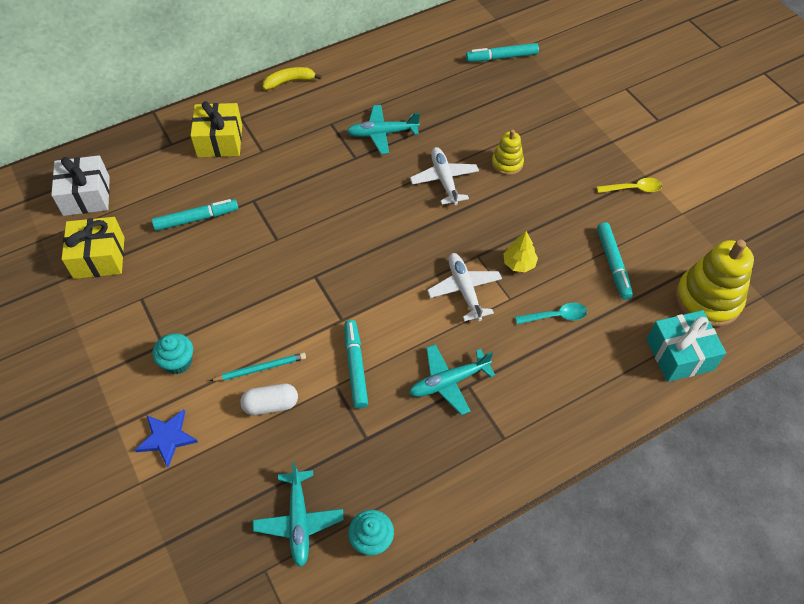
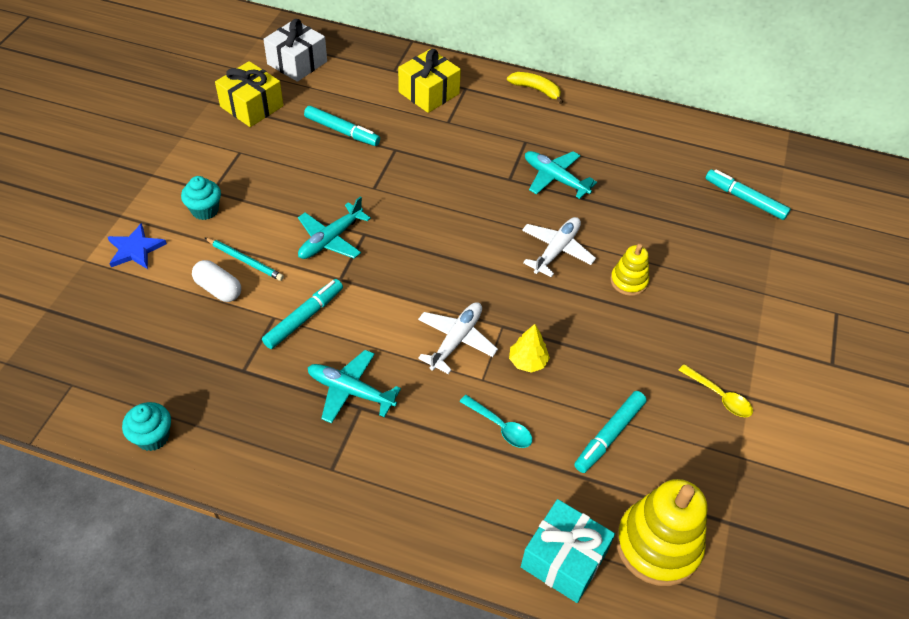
camera: 45 degrees right, 5 degrees down
(299, 521) = (131, 377): turquoise plane -> turquoise plane (331, 239)

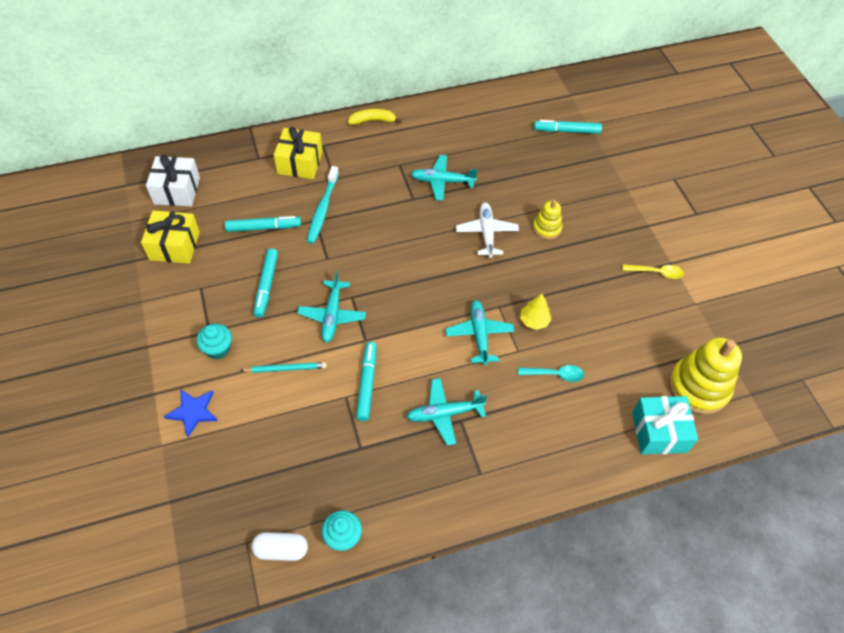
camera: 35 degrees left, 5 degrees up
(218, 289) = (286, 402): white capsule -> white capsule (281, 550)
(411, 143) = (323, 209): none -> turquoise toothbrush
(456, 340) = (479, 335): white plane -> turquoise plane
(609, 435) = (619, 338): turquoise marker -> turquoise marker (266, 286)

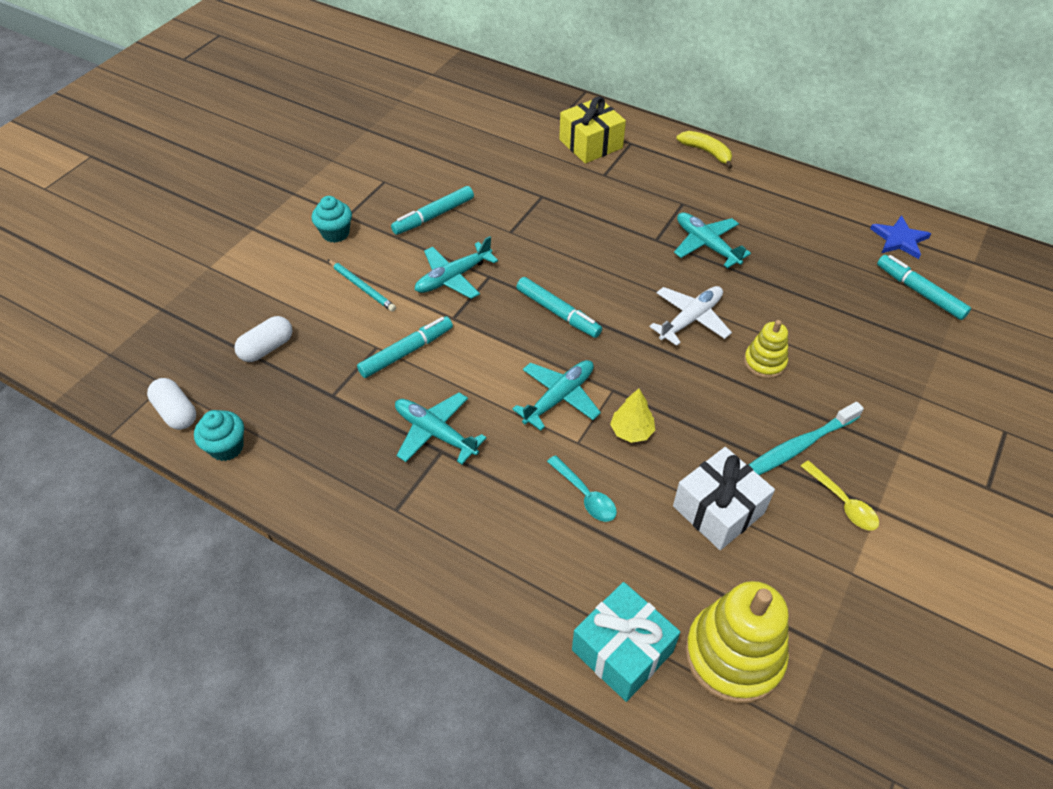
camera: 50 degrees right, 5 degrees down
(174, 246) = (407, 138): yellow gift -> none
(177, 190) = (463, 101): white gift -> white gift (718, 509)
(193, 412) = (259, 262): blue star -> blue star (899, 239)
(264, 228) = (491, 172): turquoise marker -> turquoise marker (558, 313)
(280, 459) = (267, 348): none -> white capsule
(323, 209) = (560, 192): turquoise toothbrush -> turquoise toothbrush (798, 447)

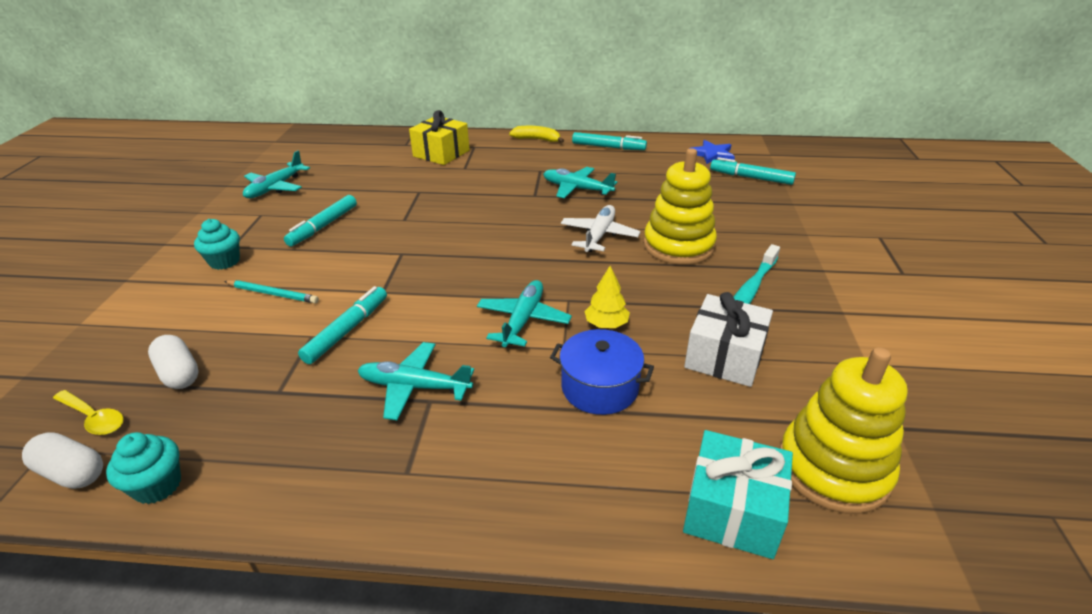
camera: 25 degrees left, 15 degrees down
(267, 348) = (179, 373): white capsule -> white capsule turned 60 degrees counterclockwise
(453, 277) = (366, 263): turquoise plane -> turquoise plane (275, 187)
(558, 313) = (482, 261): turquoise marker -> turquoise marker (608, 147)
(585, 495) = (599, 387): turquoise spoon -> blue pot
(764, 362) = (678, 246): yellow stacking toy -> yellow stacking toy, size x1.85
(843, 502) = (815, 317): yellow spoon -> yellow spoon (94, 418)

